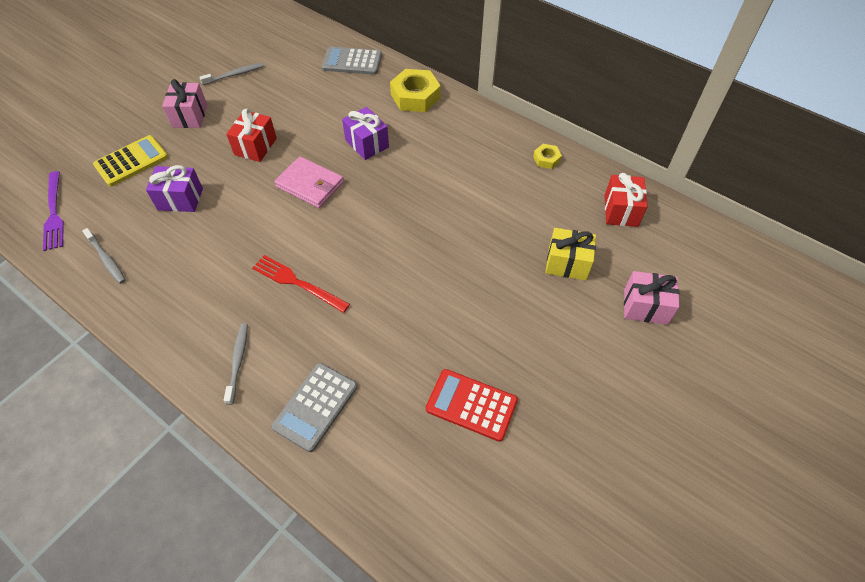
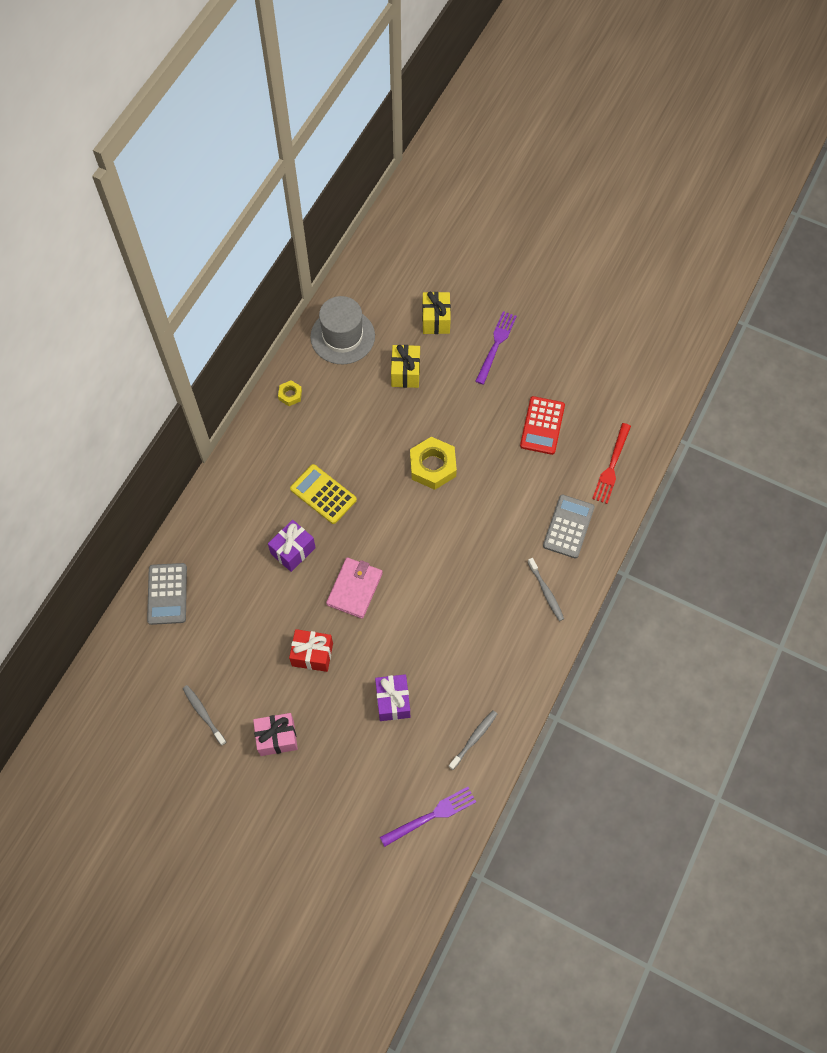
camera: 100 degrees left, 10 degrees up
(131, 161) = (351, 771): yellow calculator -> yellow calculator (323, 494)
(238, 361) = (546, 592): grey toothbrush -> grey toothbrush turned 105 degrees counterclockwise
(297, 283) = (465, 569): red fork -> red fork (611, 466)
(315, 406) = (568, 526): grey calculator -> grey calculator turned 90 degrees counterclockwise
(415, 96) = (217, 519): yellow nut -> yellow nut (432, 466)
(605, 371) = (496, 345): none -> purple fork
(621, 211) = (342, 336): red gift -> grey hat
(645, 307) = (436, 320): pink gift -> yellow gift

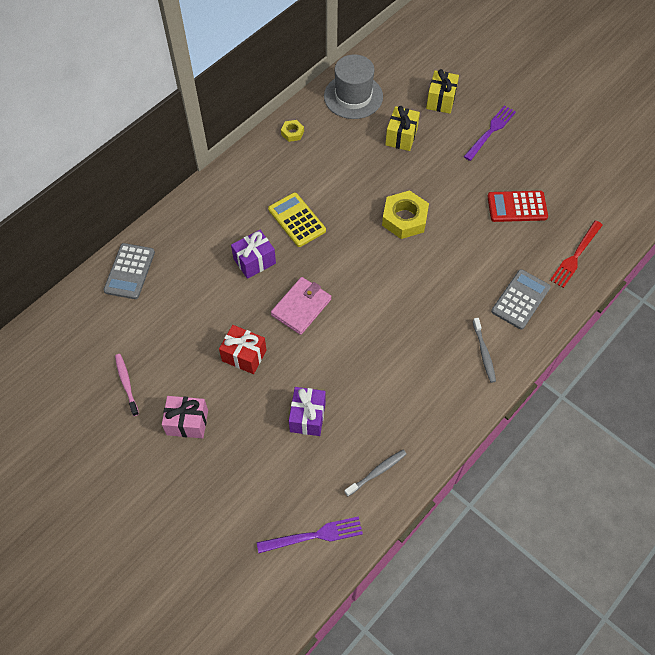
camera: 15 degrees right, 5 degrees down
(203, 714) = (126, 383): grey toothbrush -> pink toothbrush
(542, 426) = (517, 207): red calculator -> red calculator turned 60 degrees clockwise

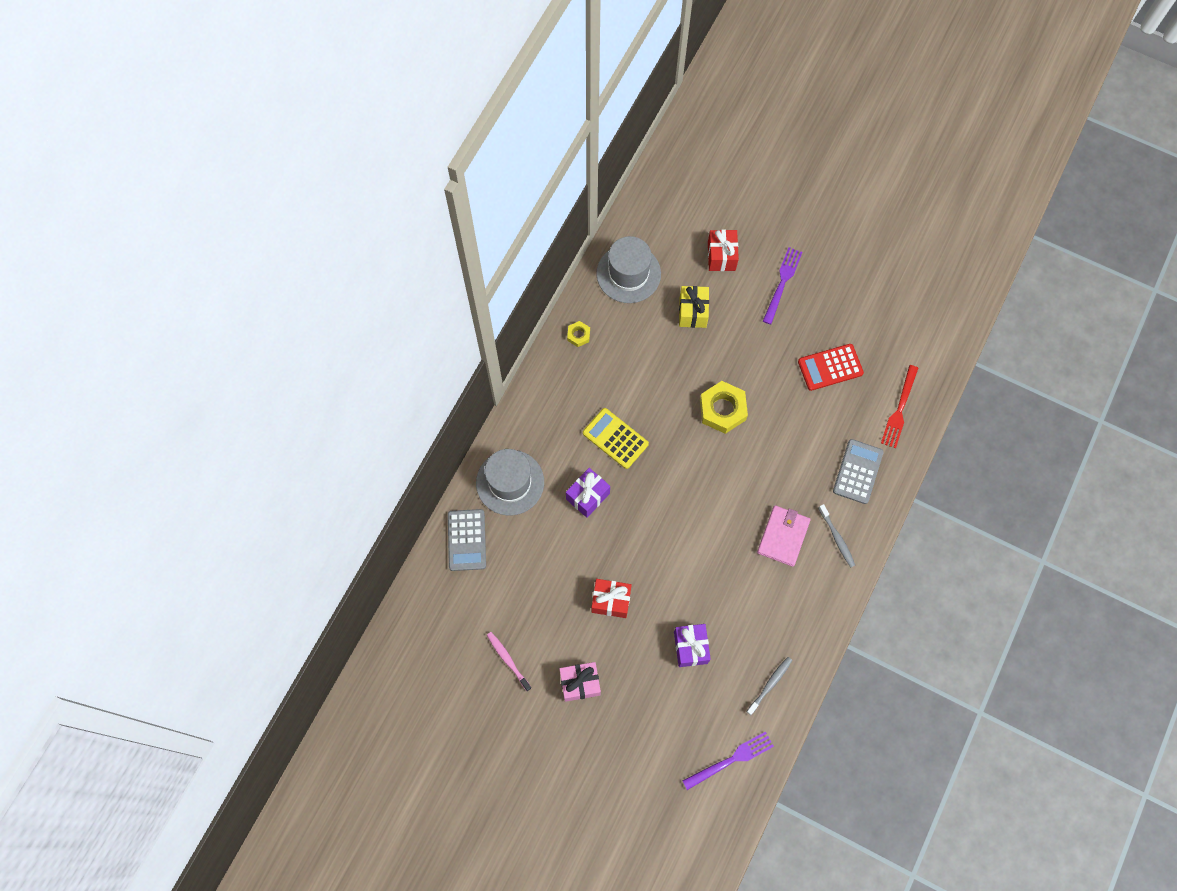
camera: 15 degrees left, 10 degrees up
(187, 233) = (510, 482): none -> grey hat
(301, 307) = (650, 535): pink wallet -> pink wallet (783, 536)
(441, 100) = (721, 256): yellow gift -> red gift

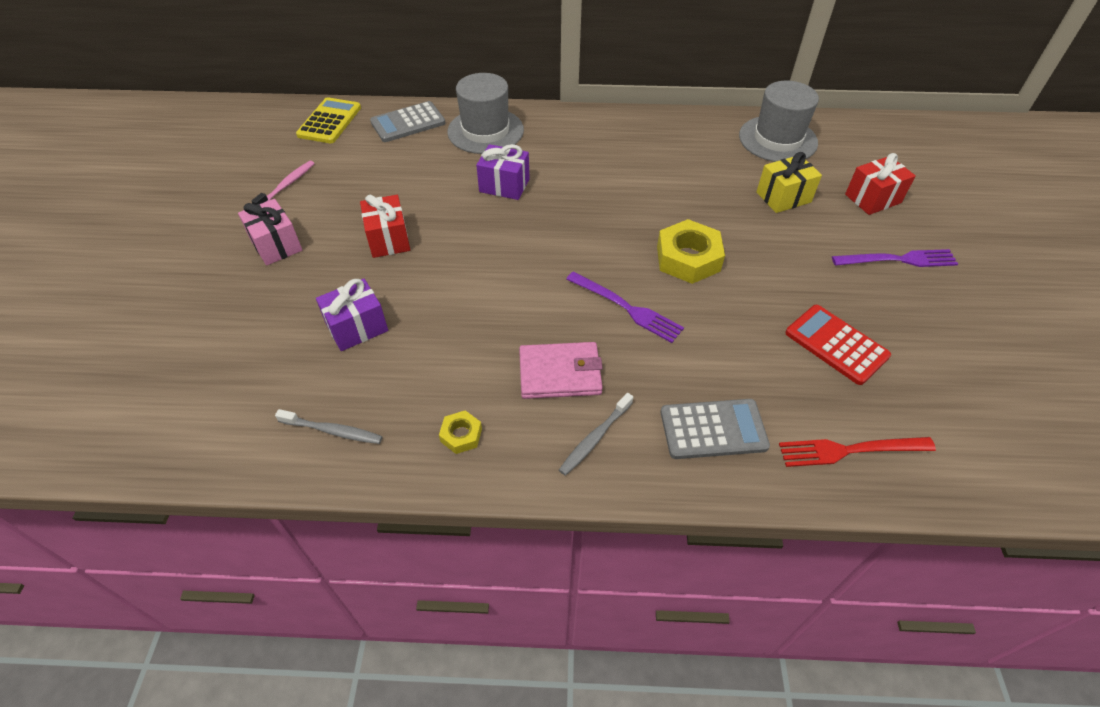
camera: 65 degrees right, 20 degrees down
(578, 335) = (678, 127): yellow nut -> yellow nut (461, 435)
(615, 438) = (585, 185): yellow calculator -> yellow calculator (329, 121)
(731, 759) = (206, 422): purple fork -> purple fork (627, 308)

